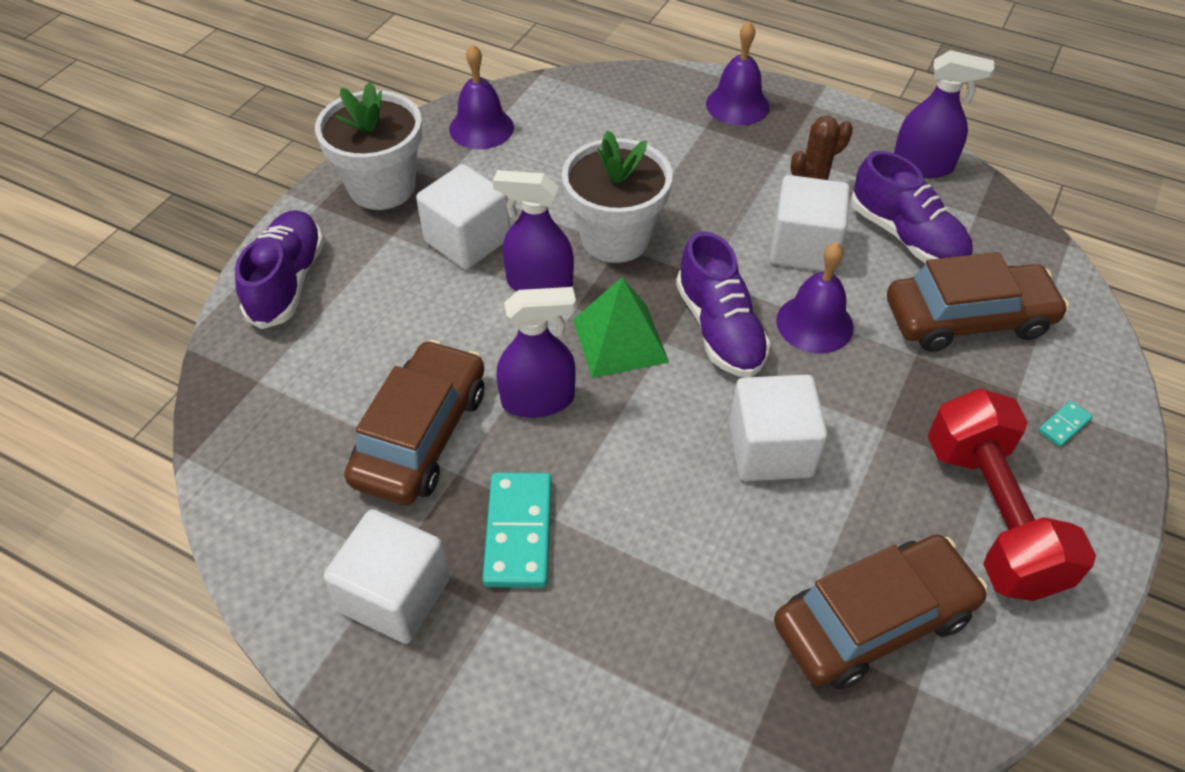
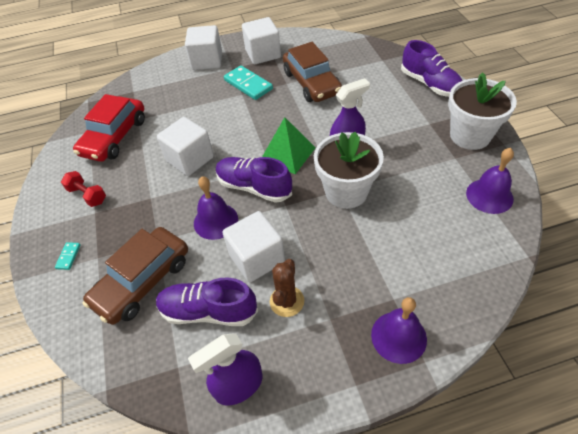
camera: 140 degrees right, 0 degrees up
(467, 240) = (400, 143): white cube -> white cube (207, 61)
(538, 400) = (290, 116): purple spray bottle -> none
(873, 621) = (114, 137): brown car -> red car
(990, 516) = (87, 195): red dumbbell -> red dumbbell, size x0.48

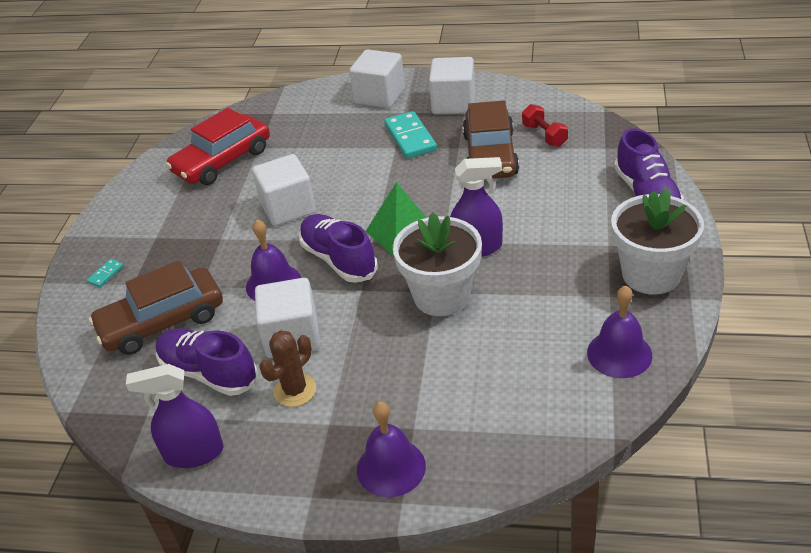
camera: 25 degrees right, 10 degrees down
(87, 195) = (159, 217): red dumbbell -> red dumbbell (544, 135)

